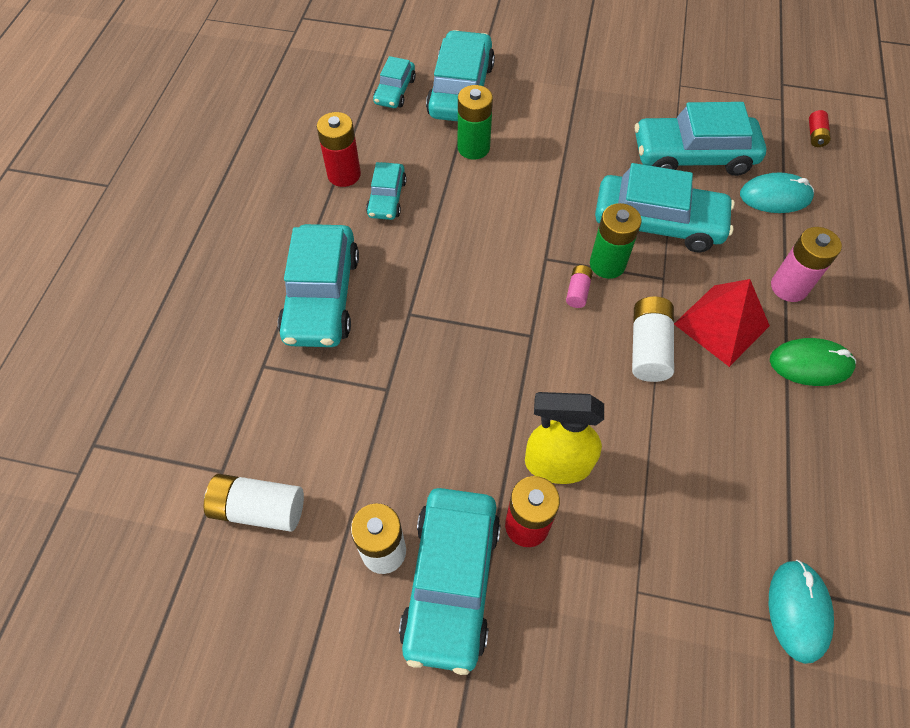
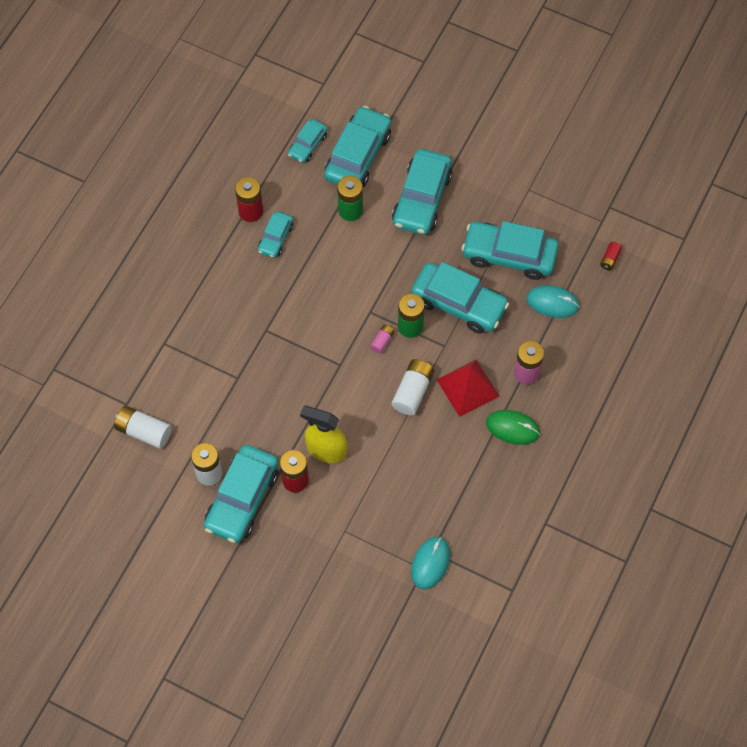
camera: 15 degrees right, 5 degrees up
(322, 296) = (212, 304): turquoise car -> turquoise car (422, 199)

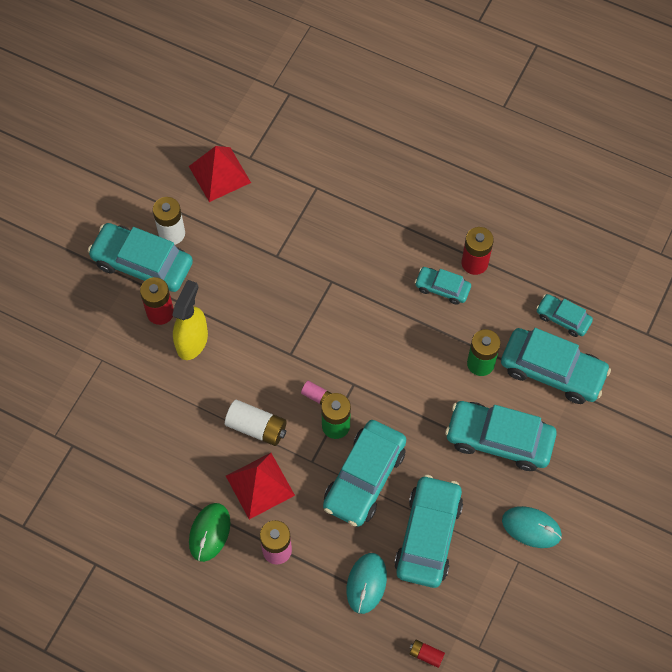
camera: 90 degrees right, 0 degrees up
(144, 431) = (219, 174): white battery -> red pyramid
(430, 563) = (59, 443): turquoise mouse -> turquoise mouse (531, 528)

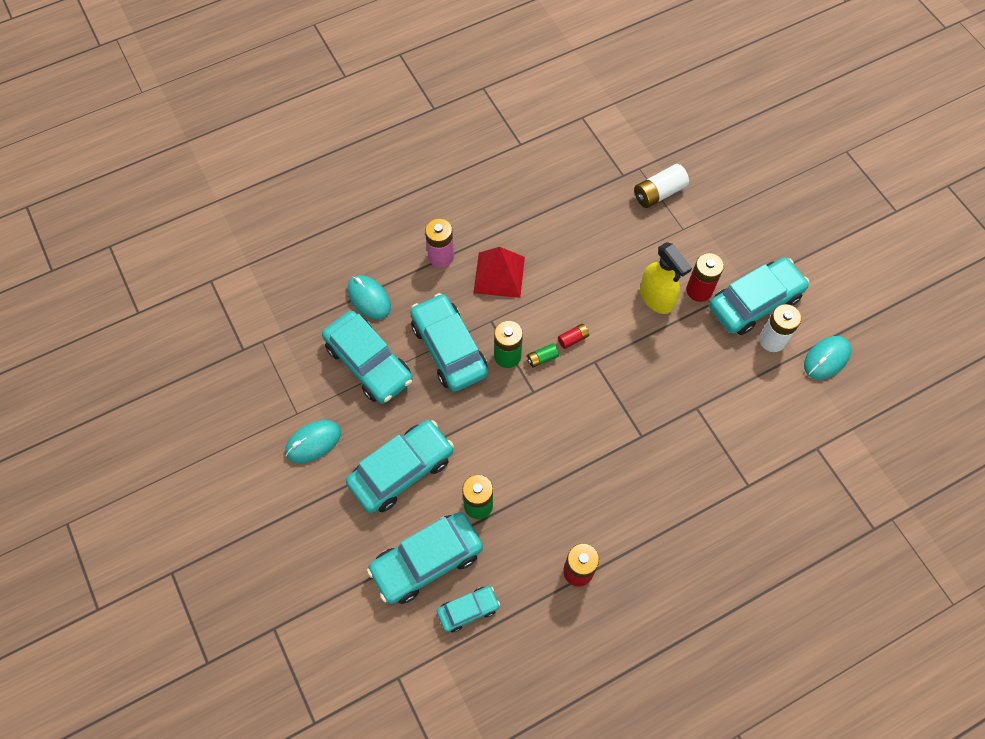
camera: 125 degrees right, 0 degrees up
(161, 187) = (826, 358): none -> turquoise mouse
(209, 532) = (488, 222): green mouse -> none
(219, 174) = (813, 412): red pyramid -> none
(256, 427) = (548, 300): white battery -> white battery (659, 193)
(317, 396) = (542, 358): pink battery -> green battery
(426, 655) = (287, 303): red battery -> red battery (573, 339)
(442, 288) = (572, 524): turquoise car -> none

